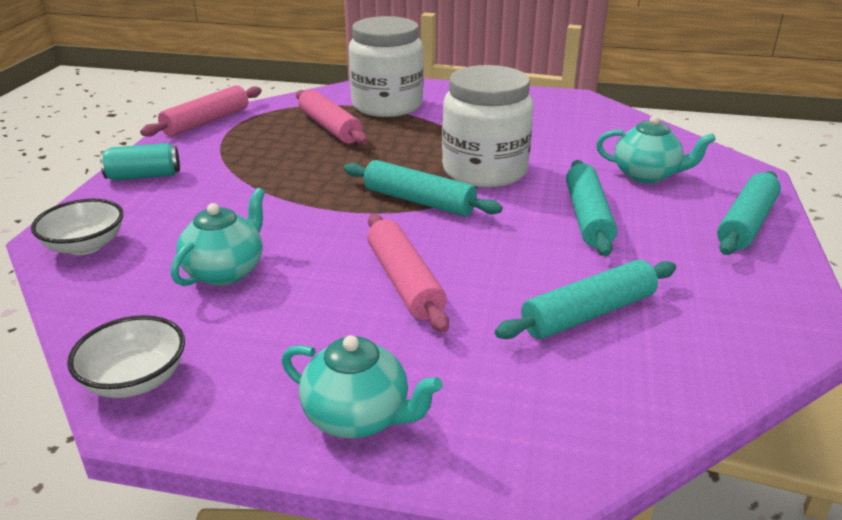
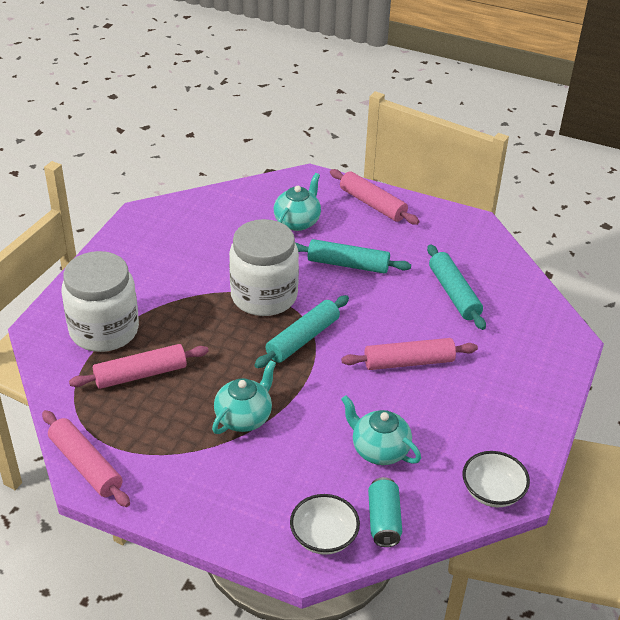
camera: 80 degrees left, 10 degrees up
(144, 176) = (203, 508): turquoise can -> turquoise can (384, 520)
(358, 417) = (530, 397): turquoise teapot -> turquoise teapot (244, 417)
(746, 223) = (372, 204): turquoise rolling pin -> pink rolling pin

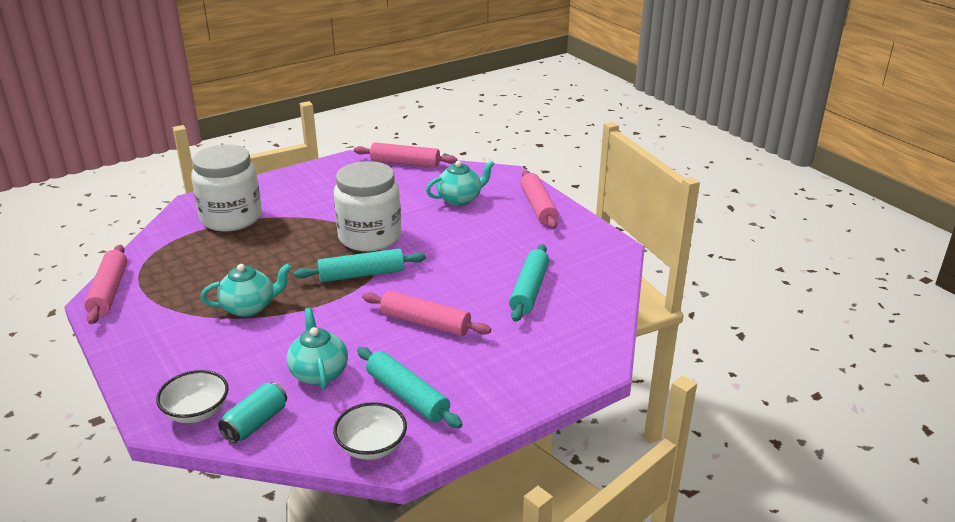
camera: 35 degrees right, 10 degrees down
(141, 374) = (218, 252): pink rolling pin -> pink rolling pin (405, 163)
(348, 264) = (463, 239): turquoise rolling pin -> turquoise rolling pin (407, 396)

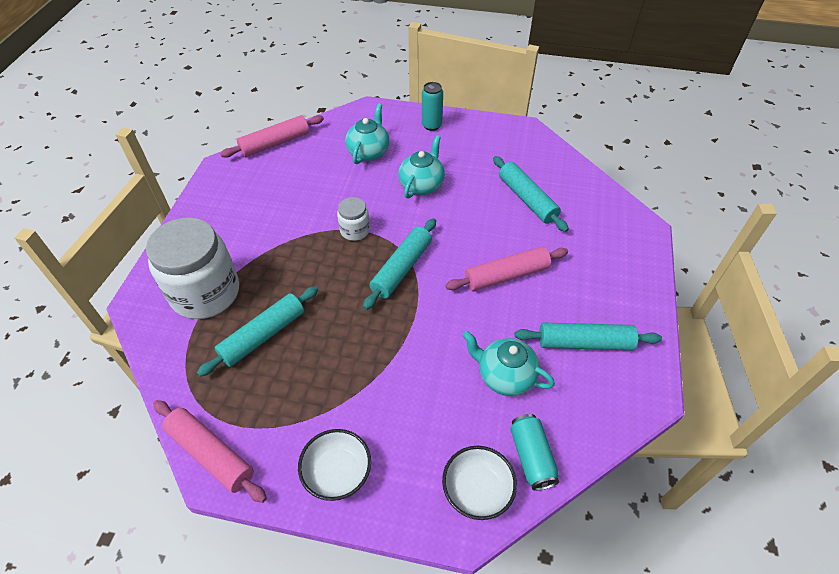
camera: 45 degrees left, 20 degrees up
(224, 257) = (263, 336): none -> turquoise rolling pin
(249, 307) = (364, 365): turquoise teapot -> turquoise teapot (422, 185)
(369, 237) = (355, 230): white jar -> white jar, size x0.47
(371, 446) = (625, 401): white bowl -> white bowl (337, 472)
(538, 207) = (431, 125): pink rolling pin -> turquoise can

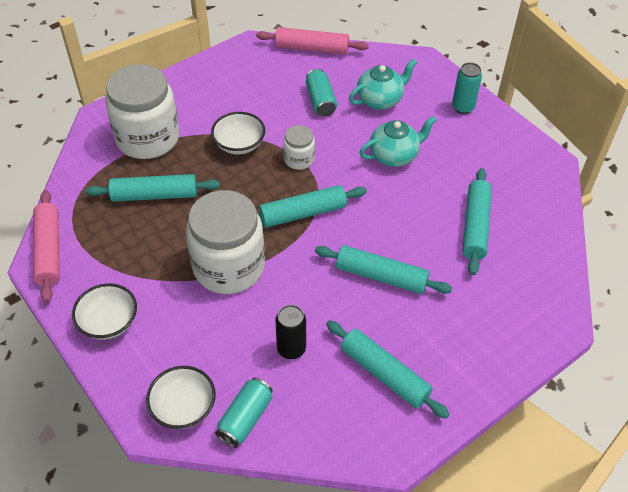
camera: 40 degrees right, 0 degrees up
(294, 248) = (239, 144): none -> white bowl
(324, 178) = (320, 101): none -> turquoise can
(389, 349) = (229, 266): none -> white jar
(505, 376) = (291, 349): turquoise teapot -> black can
(506, 275) = (381, 276): pink rolling pin -> turquoise rolling pin

